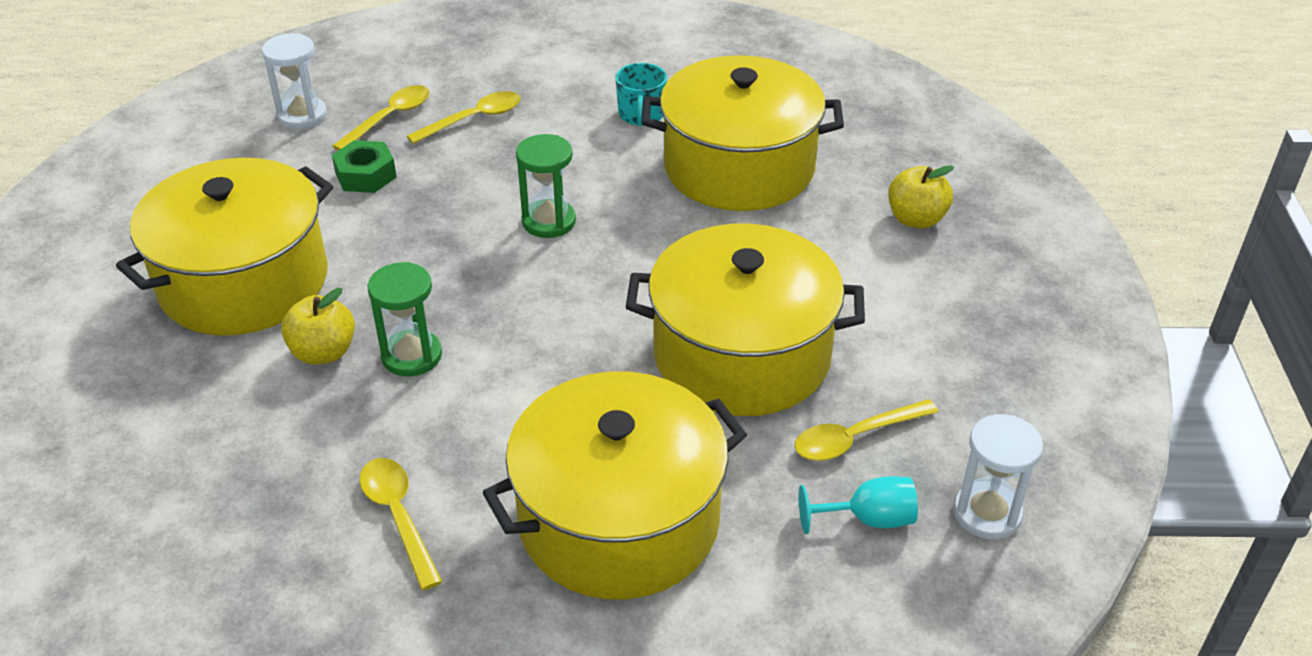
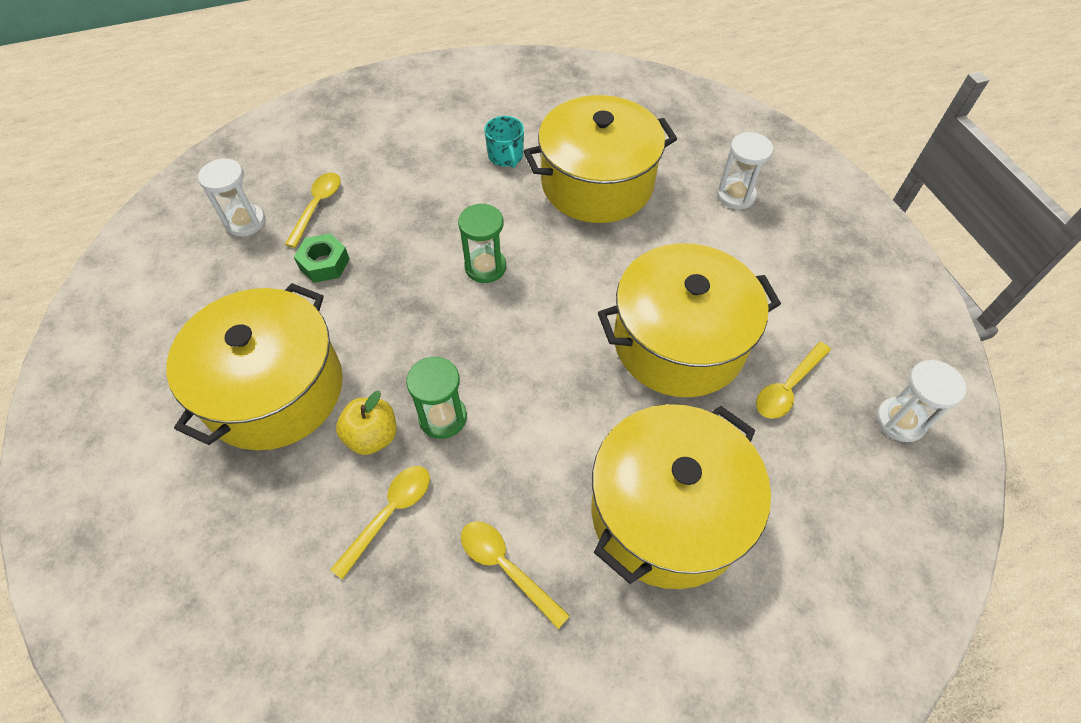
camera: 20 degrees left, 15 degrees up
(474, 119) = (383, 191): yellow spoon -> yellow spoon (390, 514)
(868, 519) = (830, 452): turquoise goblet -> none
(916, 219) = (735, 195): yellow apple -> white hourglass

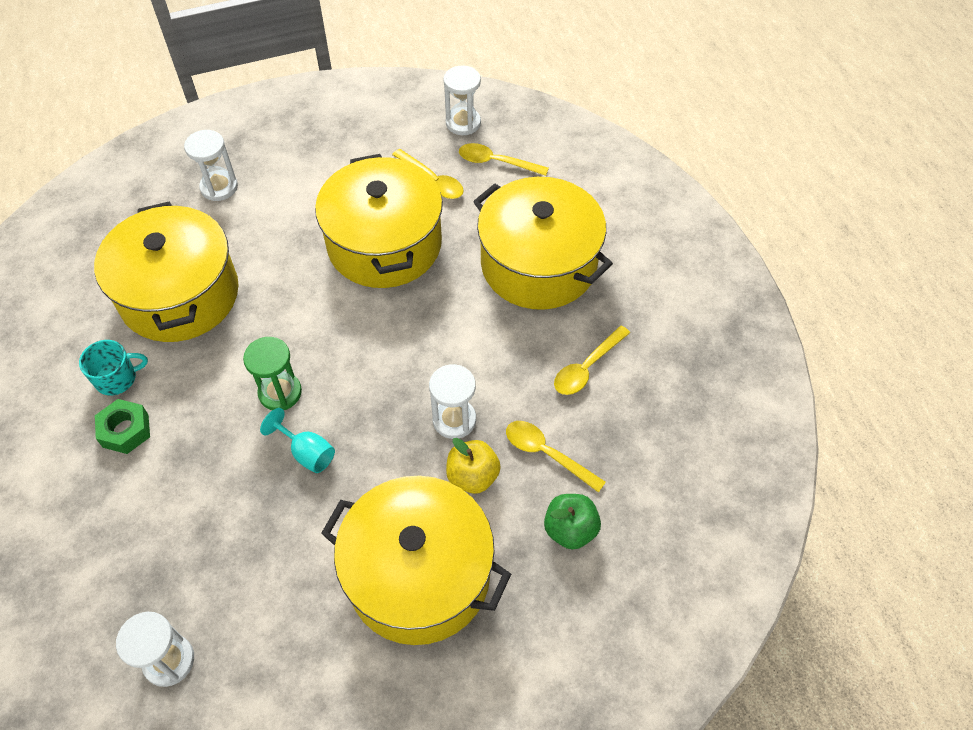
camera: 90 degrees left, 0 degrees up
(292, 536) = (570, 529): none -> green apple
(317, 206) = (158, 576): yellow spoon -> yellow spoon (496, 162)
(324, 263) = (253, 553): green nut -> green nut (125, 430)
(418, 293) = (307, 452): none -> turquoise goblet
(443, 417) = (454, 420): green hourglass -> white hourglass

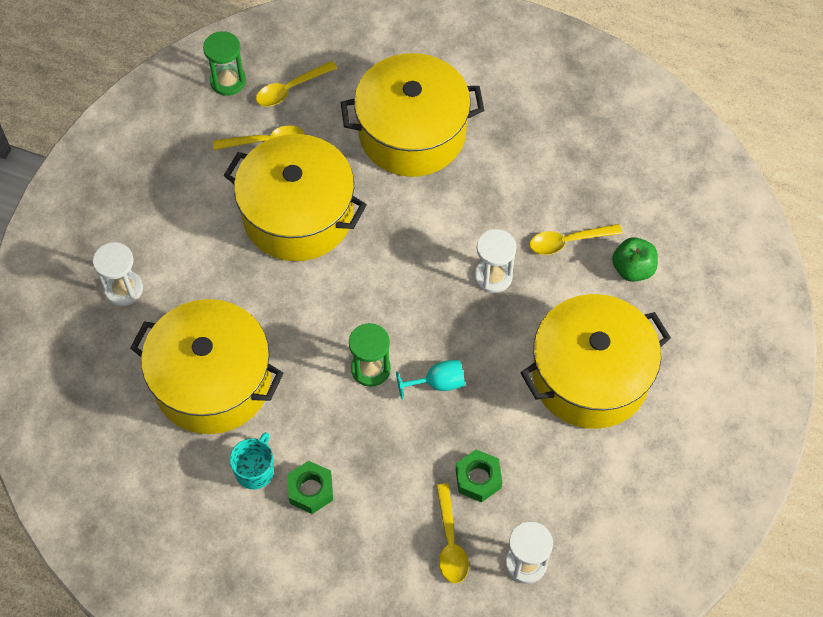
camera: 50 degrees left, 5 degrees up
(232, 554) = (478, 479): none -> green nut
(463, 123) = (228, 81): white hourglass -> green hourglass
(473, 476) = (546, 296): yellow apple -> none
(587, 367) = (524, 169): yellow spoon -> yellow spoon (450, 542)

